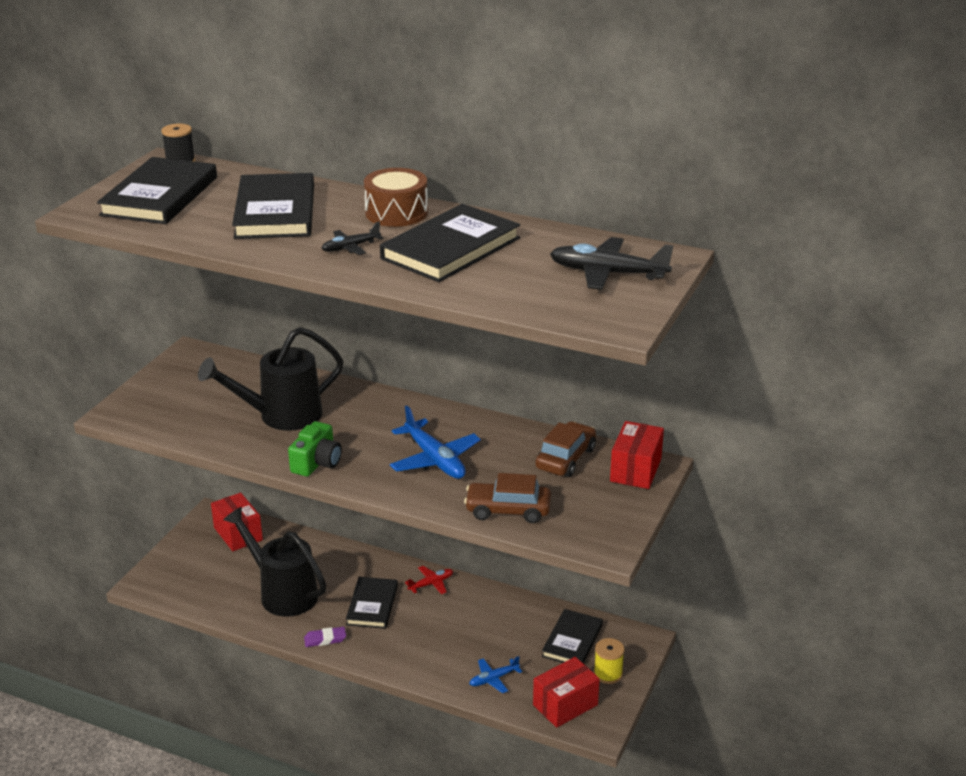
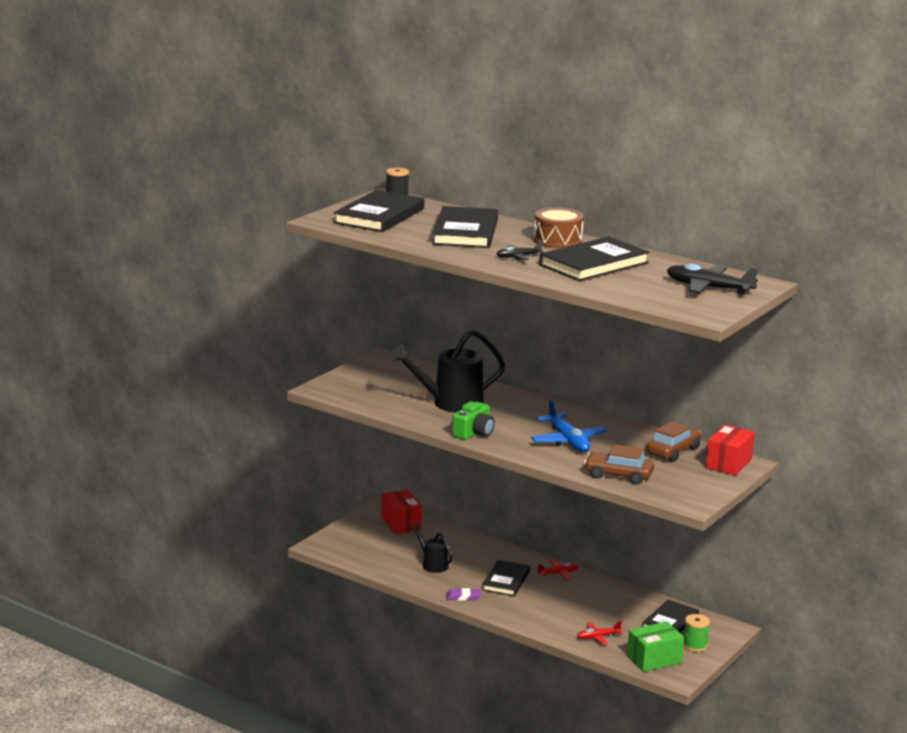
camera: 10 degrees right, 10 degrees down
(282, 592) = (432, 564): black watering can -> black watering can, size x0.54
(493, 679) = (597, 637): blue plane -> red plane
(565, 705) = (654, 659): red box -> green box
(608, 674) = (695, 645): yellow spool -> green spool

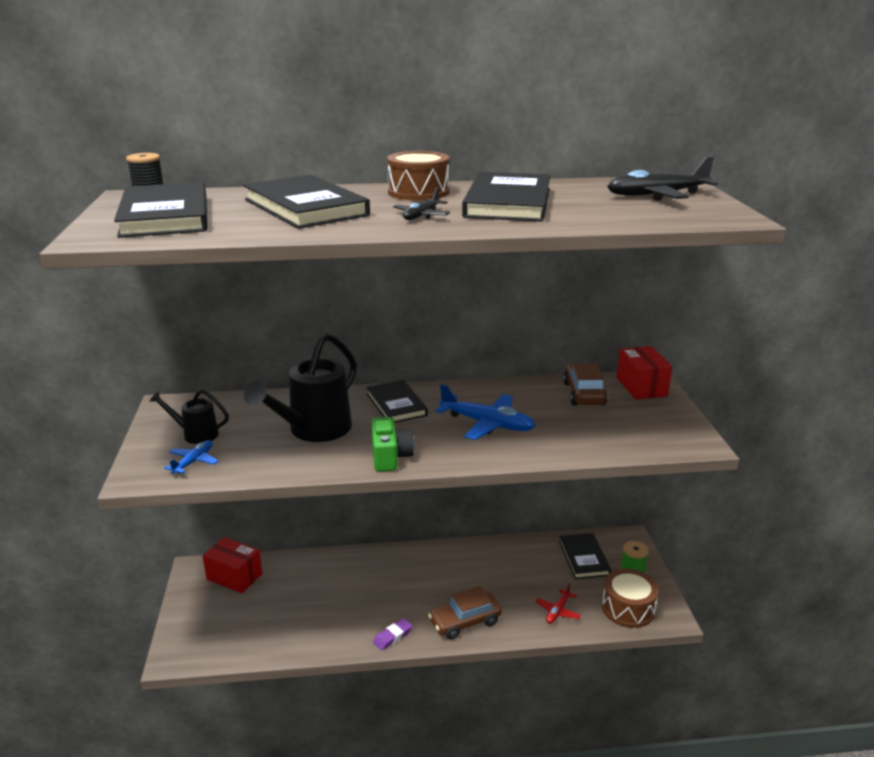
camera: 40 degrees left, 5 degrees up
(358, 393) = (194, 462): none -> blue plane
(432, 564) = (319, 611): black watering can -> black watering can (195, 434)
(506, 581) = (407, 591): black book -> black book (396, 405)
(558, 573) = (438, 556): red plane -> none
(618, 475) = (592, 442): brown car -> brown car (465, 622)
(654, 659) = (628, 608): green box -> brown drum

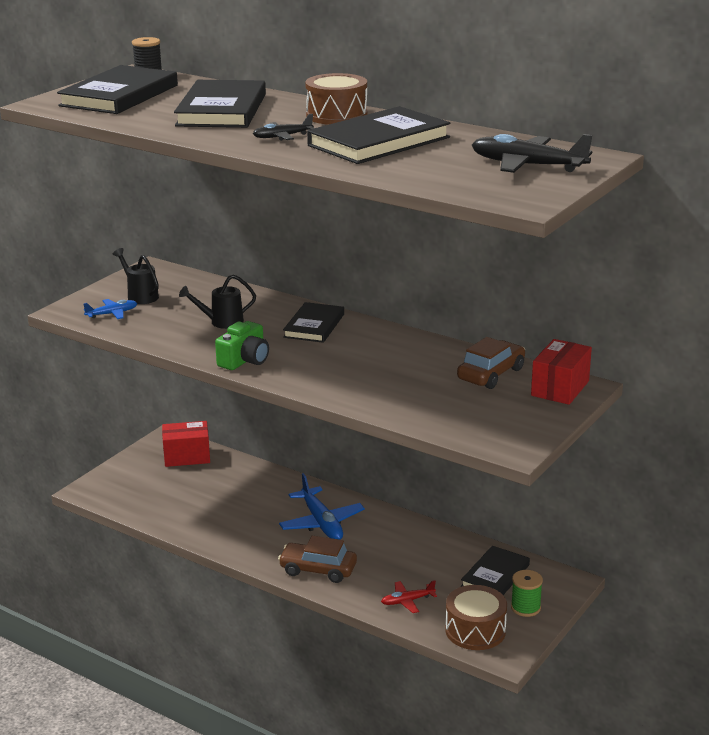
camera: 40 degrees right, 0 degrees up
(234, 576) = (187, 457): red box -> red box turned 75 degrees counterclockwise
(313, 430) = (221, 322): black watering can -> black watering can, size x0.54
(393, 636) = (249, 551): purple eraser -> none
(487, 424) = (360, 366): blue plane -> blue plane (321, 523)

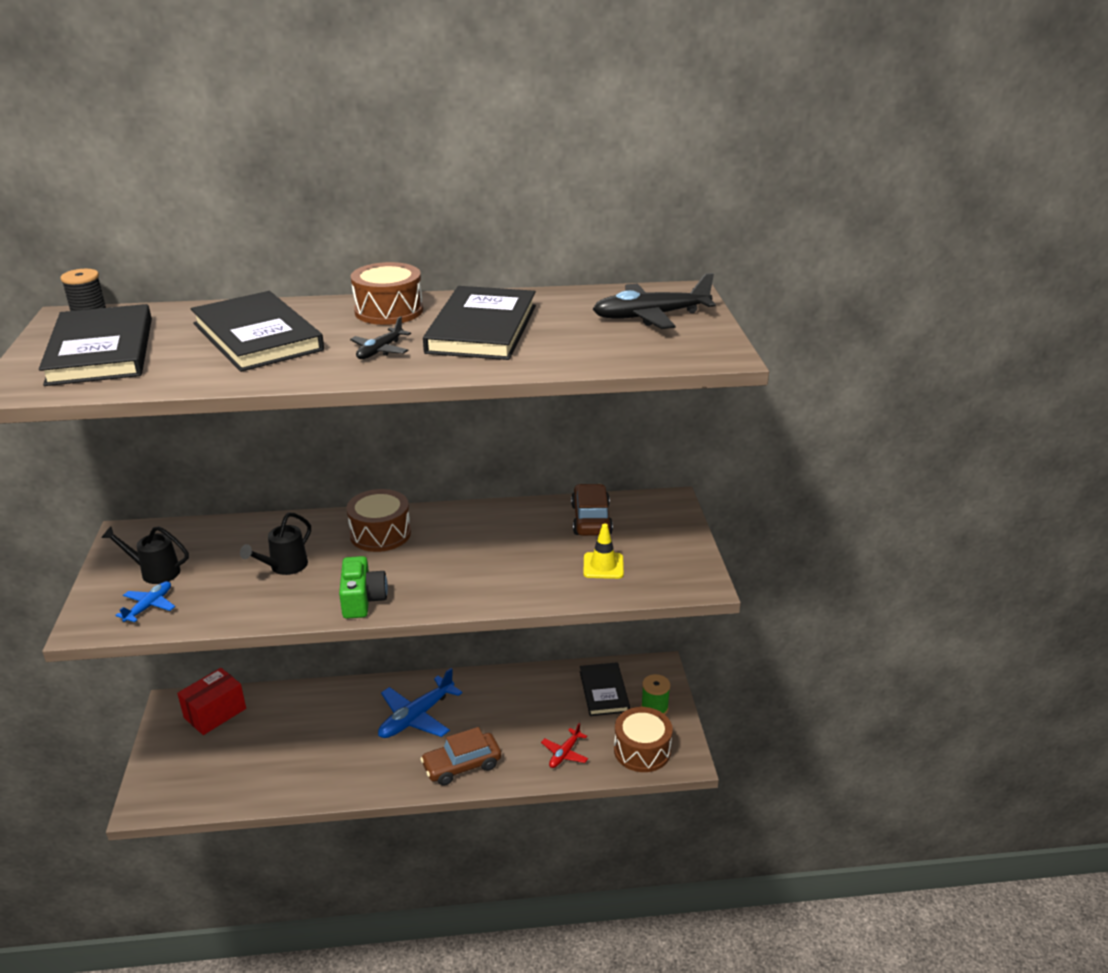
camera: 40 degrees left, 5 degrees up
(314, 326) = (380, 534): black book -> brown drum
(321, 523) = (416, 717): blue plane -> blue plane turned 105 degrees clockwise
(451, 407) = (603, 566): none -> yellow traffic cone
(560, 388) = (657, 510): red box -> none

